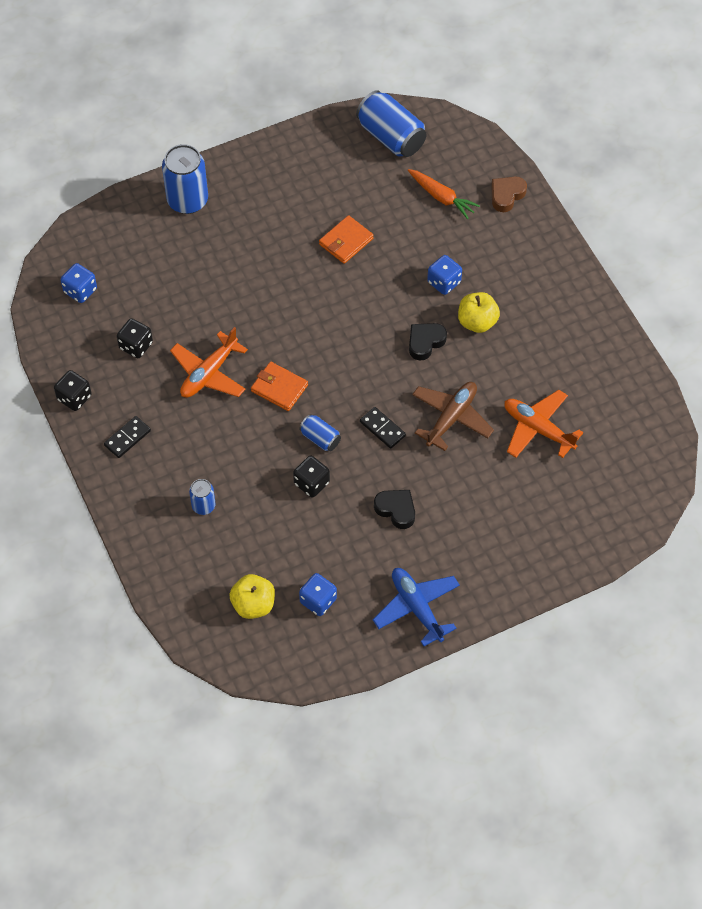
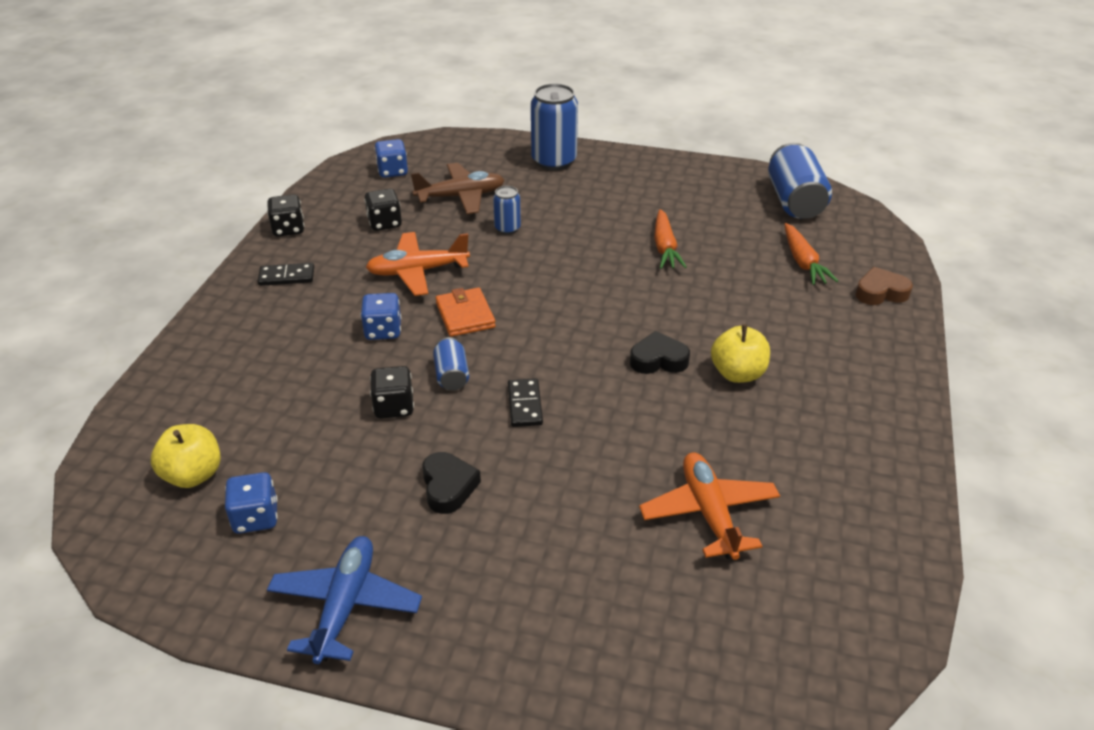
camera: 40 degrees right, 20 degrees down
(203, 506) = (273, 362): blue can -> blue can (507, 228)
(346, 241) = (665, 247): orange wallet -> orange carrot
(444, 282) = (734, 324): blue dice -> blue dice (383, 330)
(451, 418) = (612, 440): brown plane -> brown plane (461, 196)

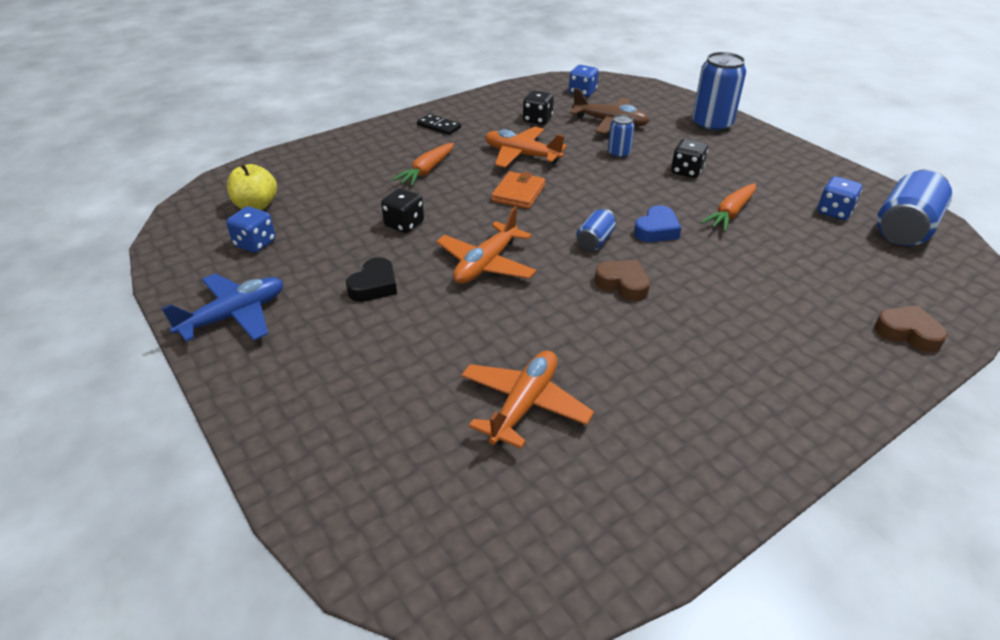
camera: 40 degrees right, 0 degrees up
(288, 229) = (474, 102): black dice -> black dice (686, 171)
(383, 330) = (455, 179): blue dice -> blue dice (834, 212)
(452, 375) = (462, 224): blue can -> blue can (595, 241)
(525, 405) = (486, 264): black domino -> orange plane
(626, 293) = (656, 230): none -> blue heart
(658, 360) = (623, 284): black heart -> brown heart
(737, 373) = (678, 325): yellow apple -> none
(803, 262) = (852, 275): orange carrot -> orange carrot (427, 171)

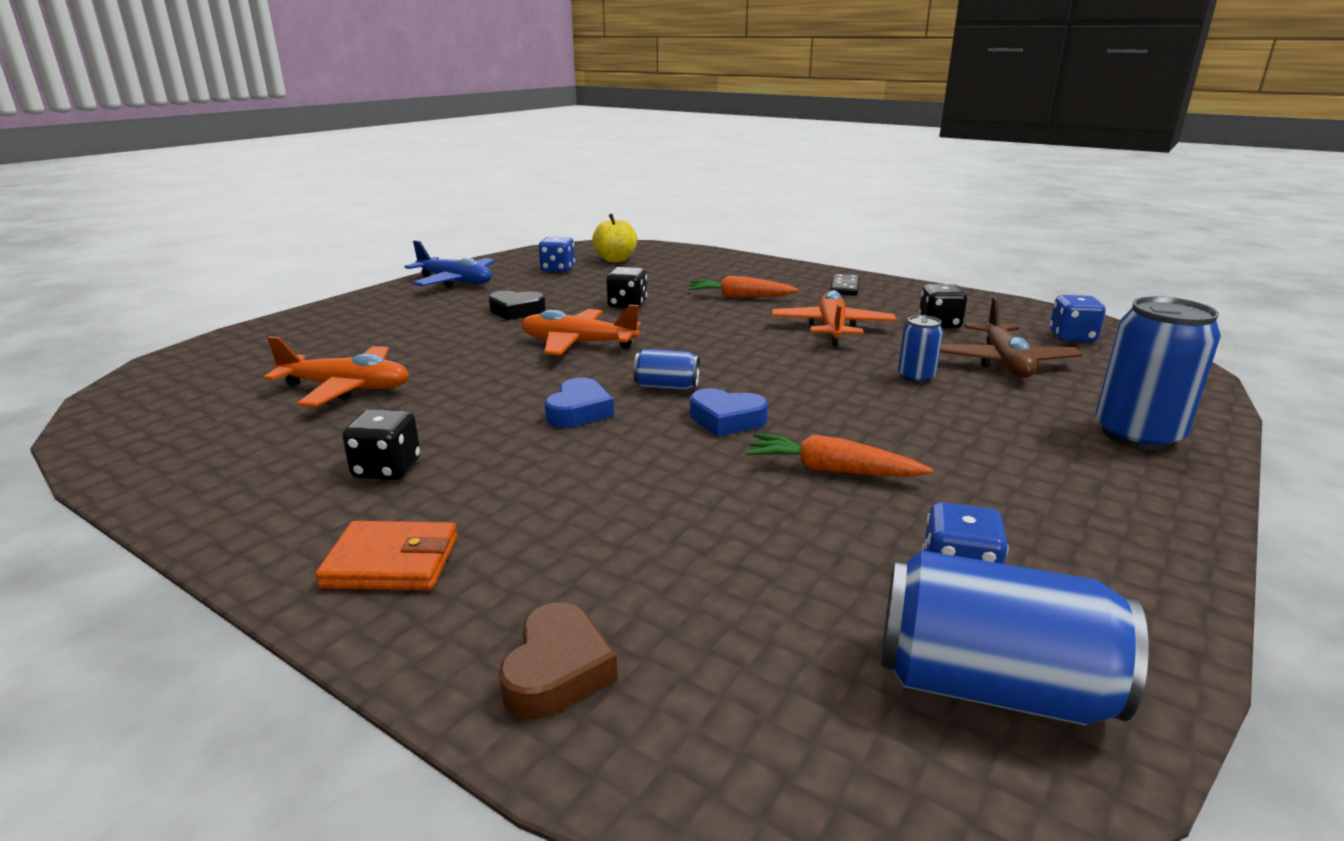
camera: 70 degrees right, 15 degrees down
(518, 193) = (738, 338): orange wallet -> orange wallet (391, 562)
(623, 284) = (579, 411): brown heart -> blue heart
(686, 171) = (928, 426): black dice -> black dice (387, 469)

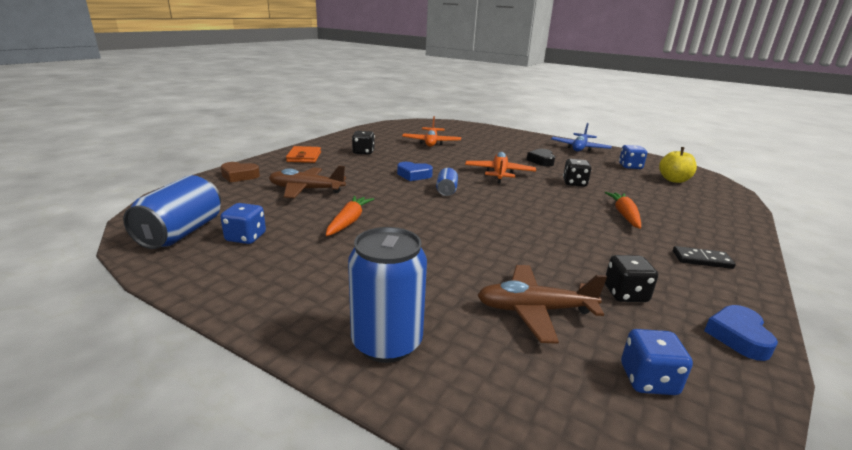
camera: 85 degrees right, 0 degrees up
(673, 531) = (306, 190): none -> brown plane
(726, 419) = (407, 202): blue heart -> blue heart (738, 336)
(832, 328) = (575, 242): orange plane -> none
(916, 377) = (484, 262): blue can -> none

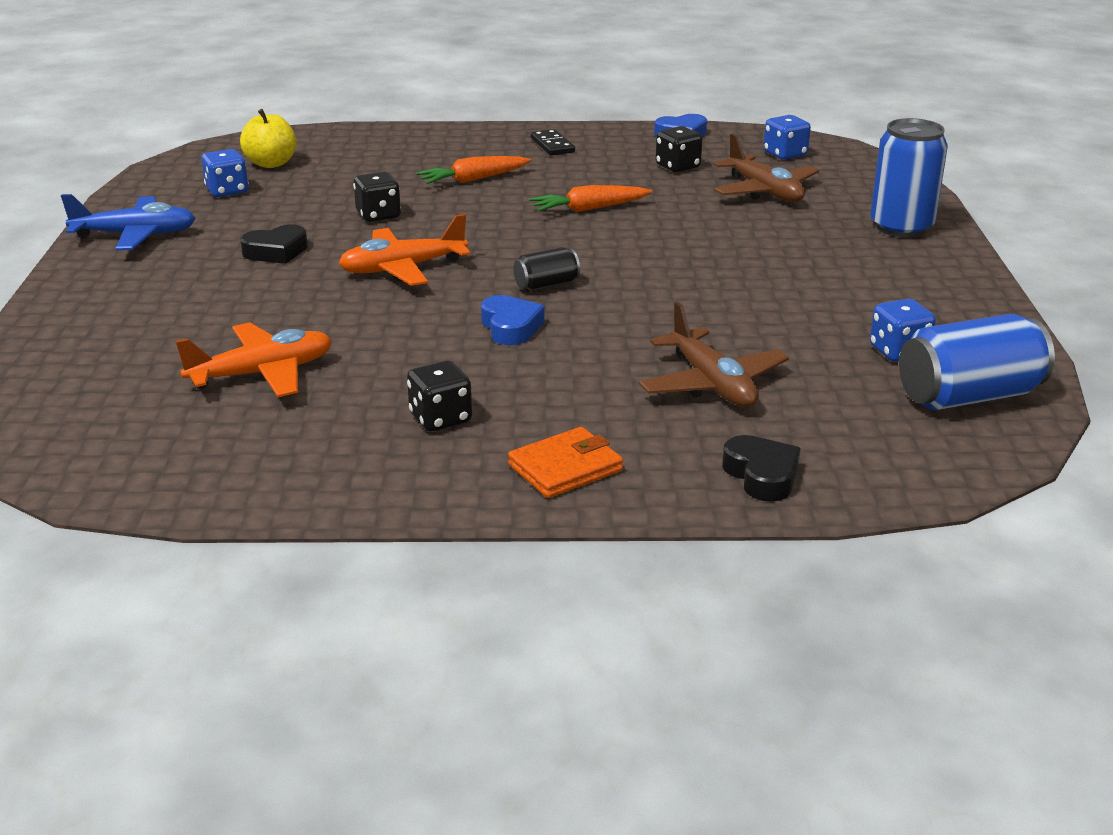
camera: 120 degrees left, 5 degrees up
(239, 176) = (762, 475): brown heart -> black heart
(349, 221) = (753, 312): orange carrot -> orange carrot (589, 209)
(446, 191) = (546, 285): blue can -> black can

